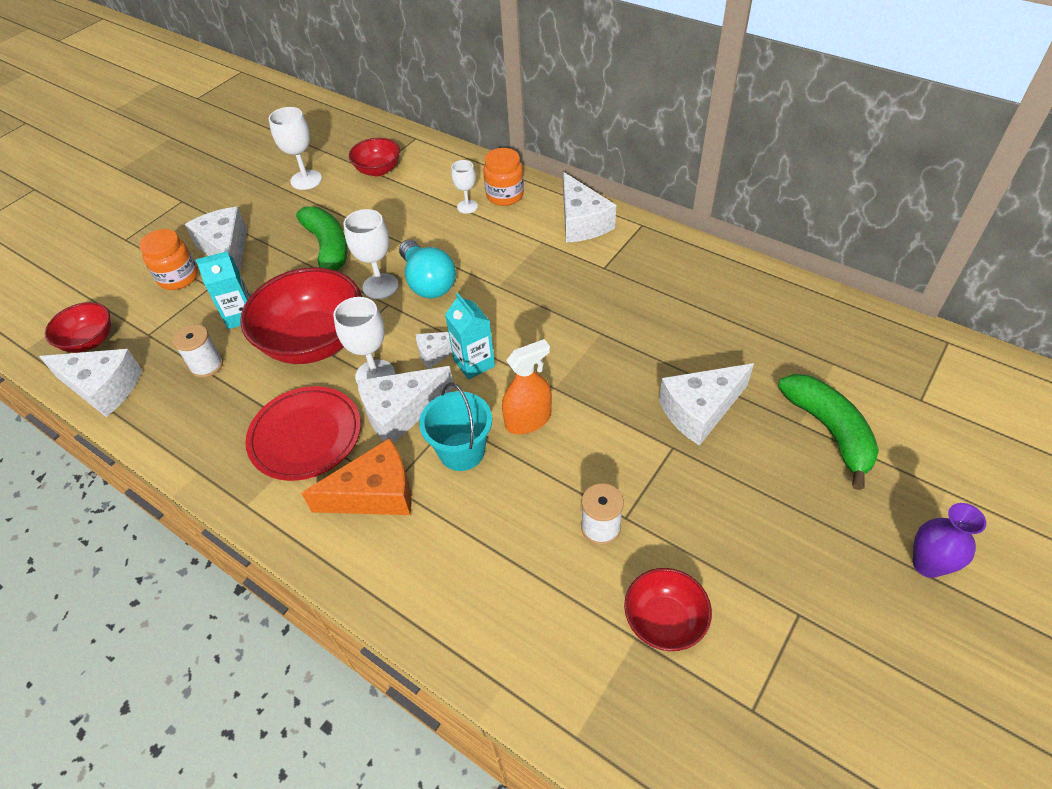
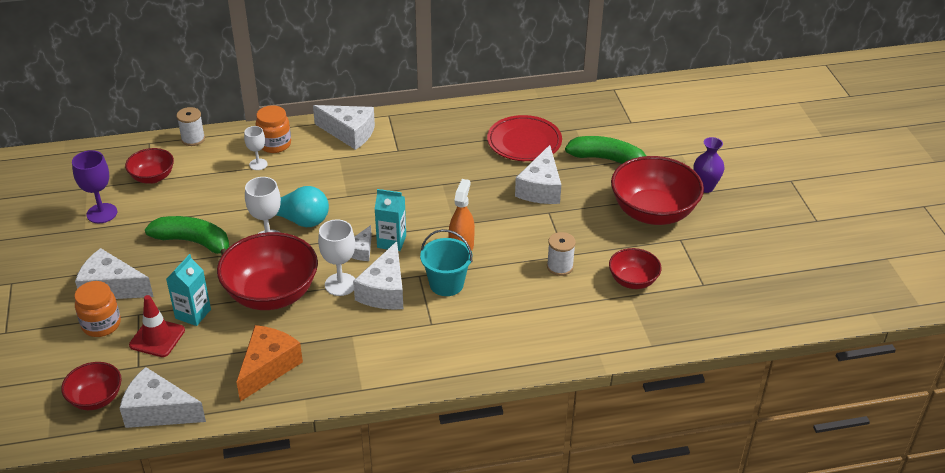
camera: 50 degrees left, 10 degrees down
(103, 388) = (158, 411): white cheese -> white cheese turned 135 degrees counterclockwise
(192, 318) = (157, 338): none -> red traffic cone
(207, 365) = (216, 352): white spool -> white spool (193, 139)
(306, 180) = (102, 213): white goblet -> purple goblet
(306, 436) = (345, 338): red plate -> red plate (524, 142)
(375, 494) = (428, 333): orange cheese -> orange cheese (268, 367)
(806, 545) = (653, 212): none -> red bowl

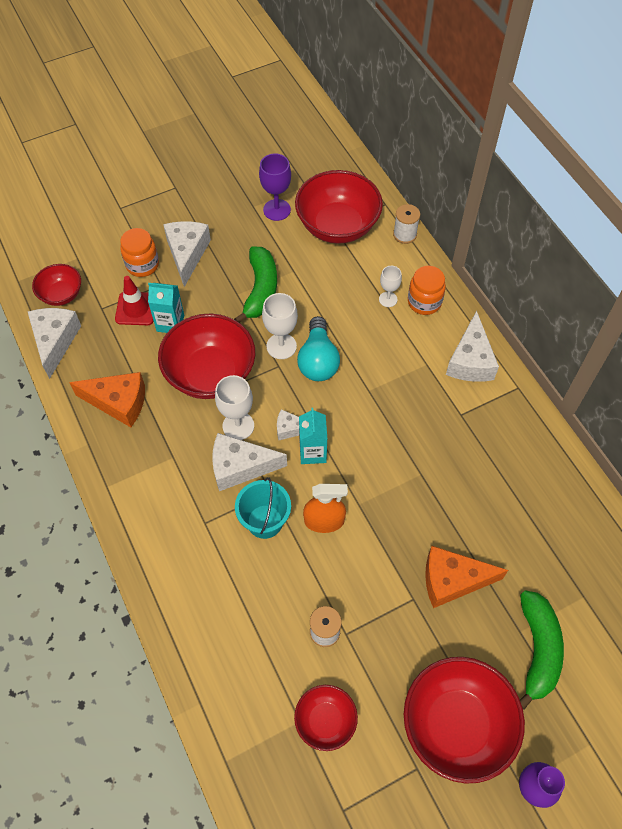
camera: 75 degrees right, 20 degrees up
(152, 177) = (337, 226): red bowl -> red bowl, size x1.86
(524, 142) = (531, 542): red plate -> none
(541, 188) = (452, 580): white cheese -> orange cheese

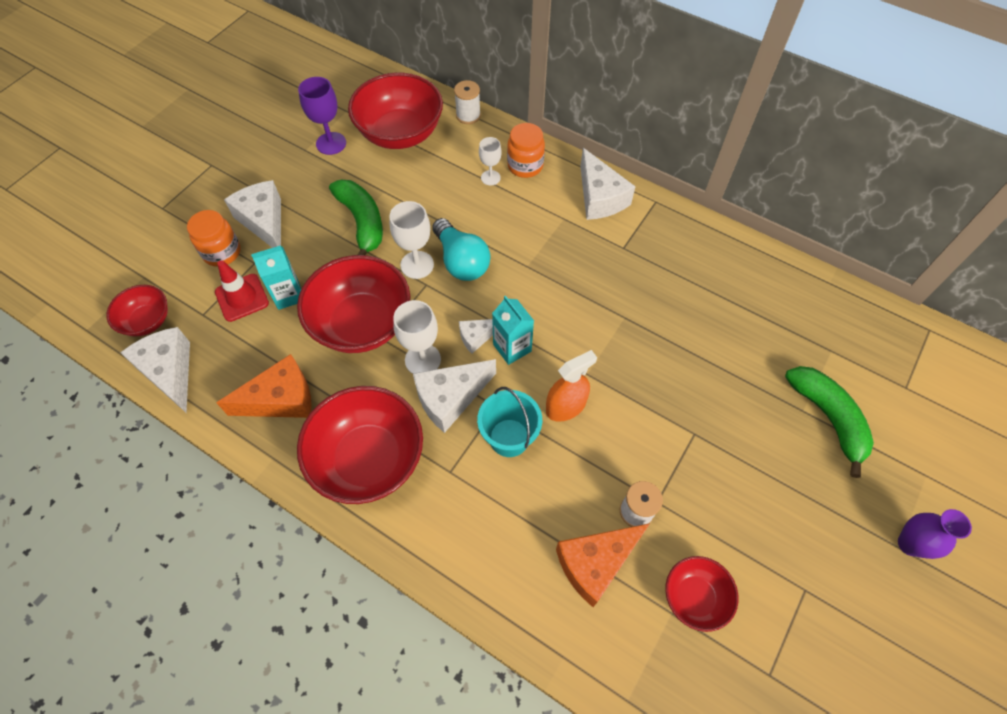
camera: 30 degrees left, 0 degrees up
(452, 580) = (716, 397): orange cheese -> orange cheese (595, 563)
(456, 725) = (810, 527): red bowl -> red bowl (368, 459)

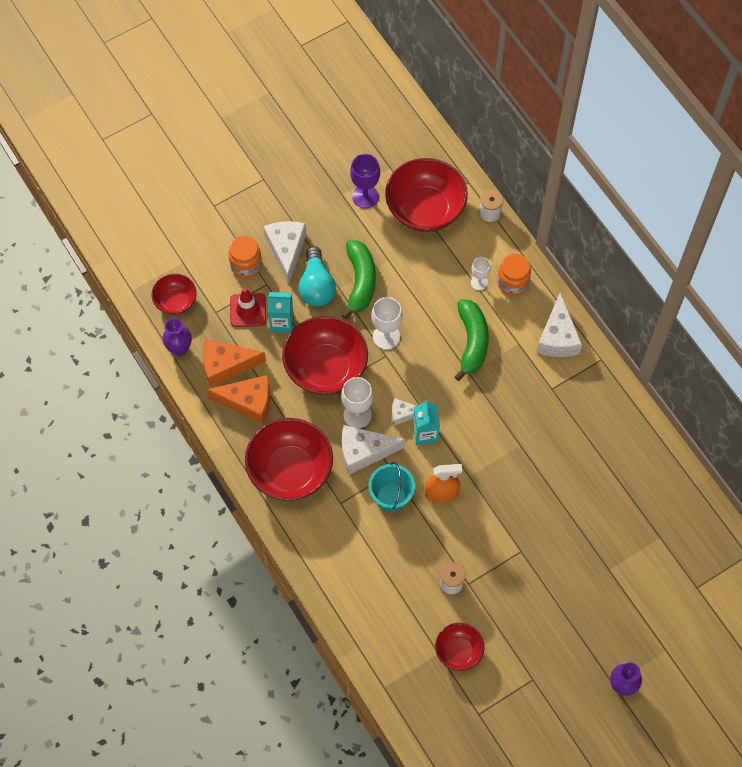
camera: 25 degrees right, 5 degrees up
(169, 371) = (179, 348): white cheese -> purple vase
(461, 261) = (421, 347): turquoise light bulb -> turquoise light bulb (316, 286)
(595, 563) = (406, 603): orange cheese -> orange cheese (226, 366)
(828, 418) = (624, 583): green banana -> green banana (472, 342)

